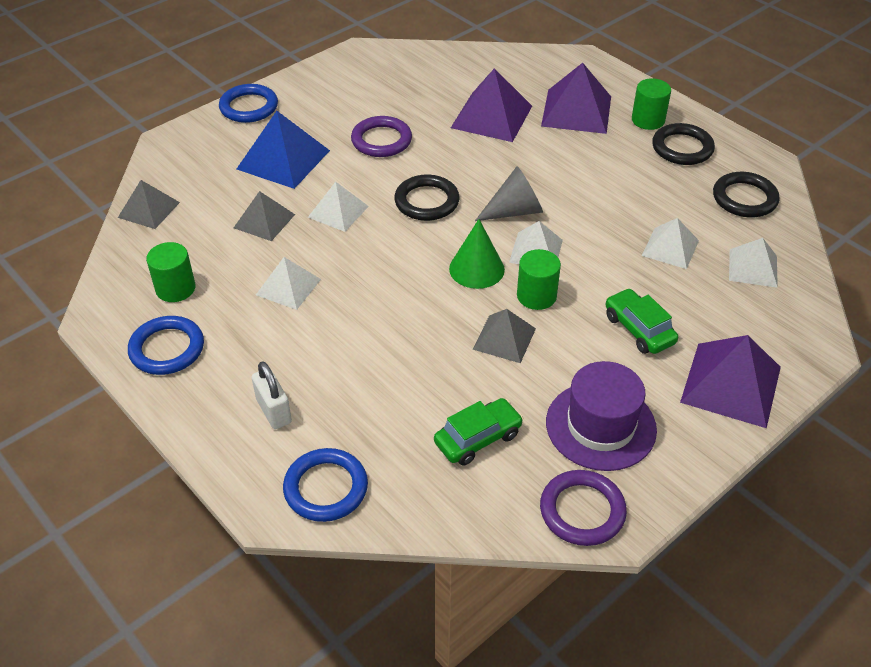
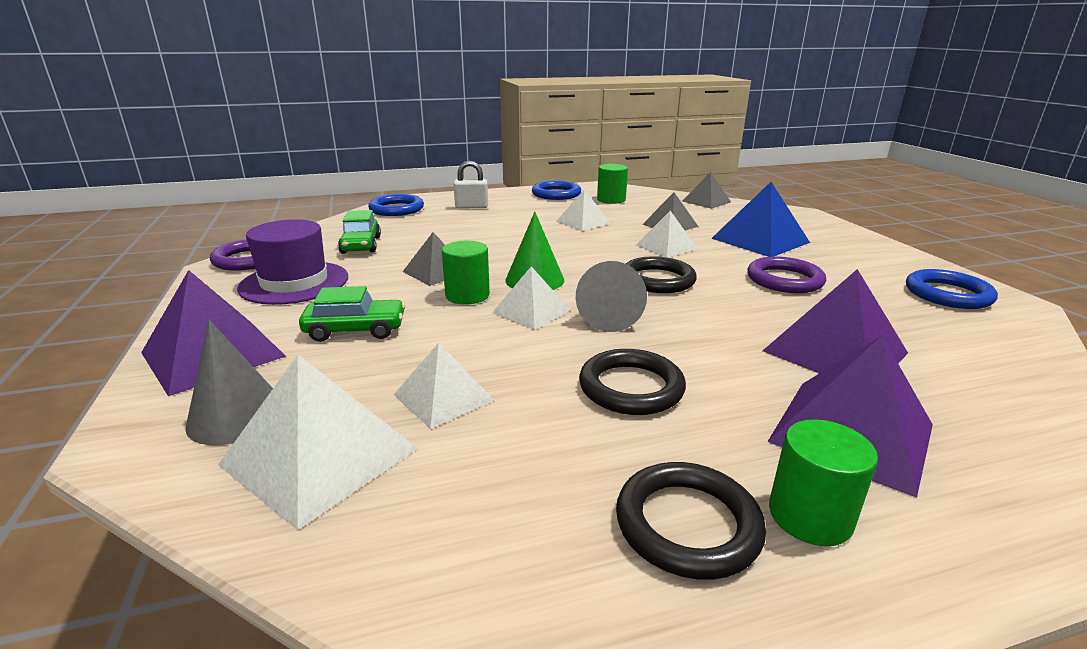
camera: 115 degrees right, 20 degrees down
(249, 107) = (859, 240): blue ring -> blue ring (948, 294)
(744, 198) = (473, 539): black ring -> black ring (631, 387)
(753, 268) = (319, 456): white pyramid -> white pyramid, size x1.62
(762, 321) = (237, 416): none -> grey cone

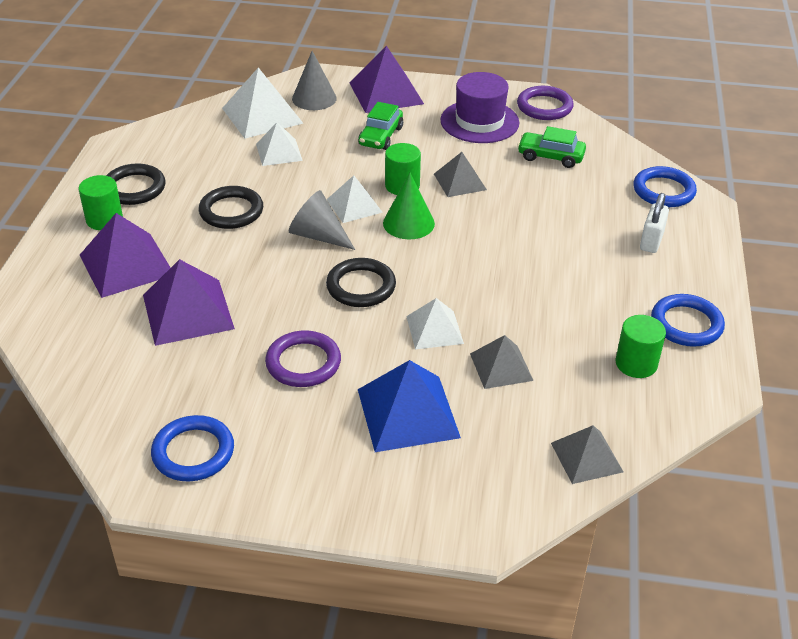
camera: 115 degrees right, 15 degrees up
(582, 222) = (549, 303): white pyramid -> none

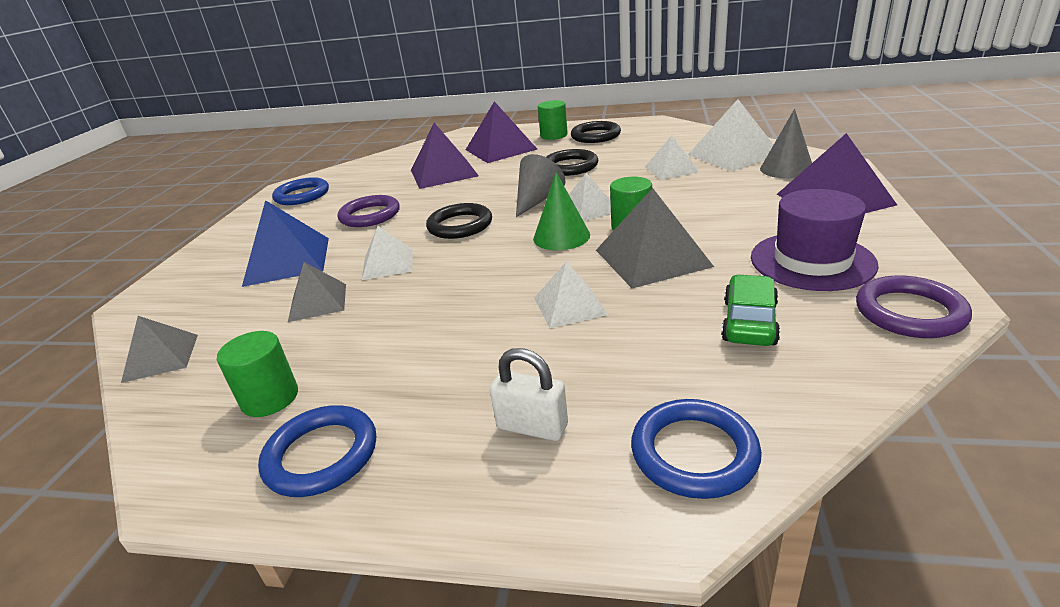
camera: 95 degrees right, 10 degrees down
(381, 136) = (729, 207): green car -> none
(460, 181) = (652, 258): grey pyramid -> grey pyramid, size x1.62
(524, 223) = (569, 306): none -> white pyramid

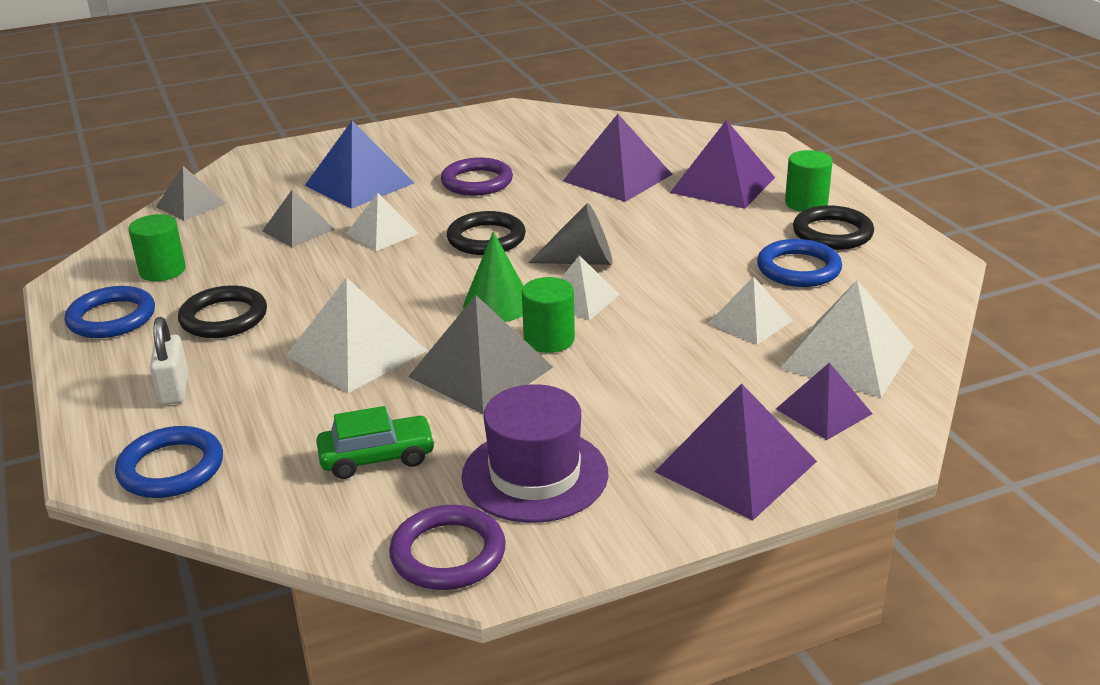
camera: 55 degrees right, 0 degrees up
(302, 195) = (499, 126): blue ring -> blue ring (798, 269)
(569, 306) = (356, 352): white pyramid -> white pyramid, size x1.62
(570, 166) = (701, 249): black ring -> black ring (224, 318)
(786, 169) = (823, 411): grey cone -> purple pyramid

